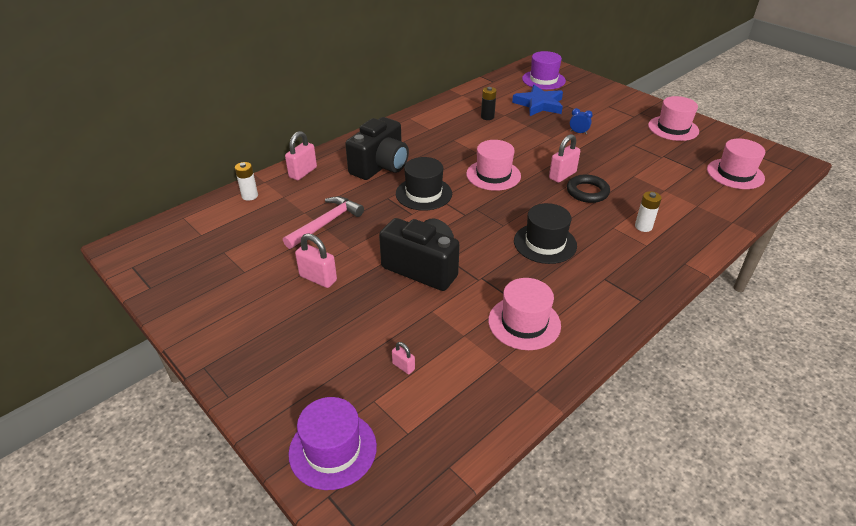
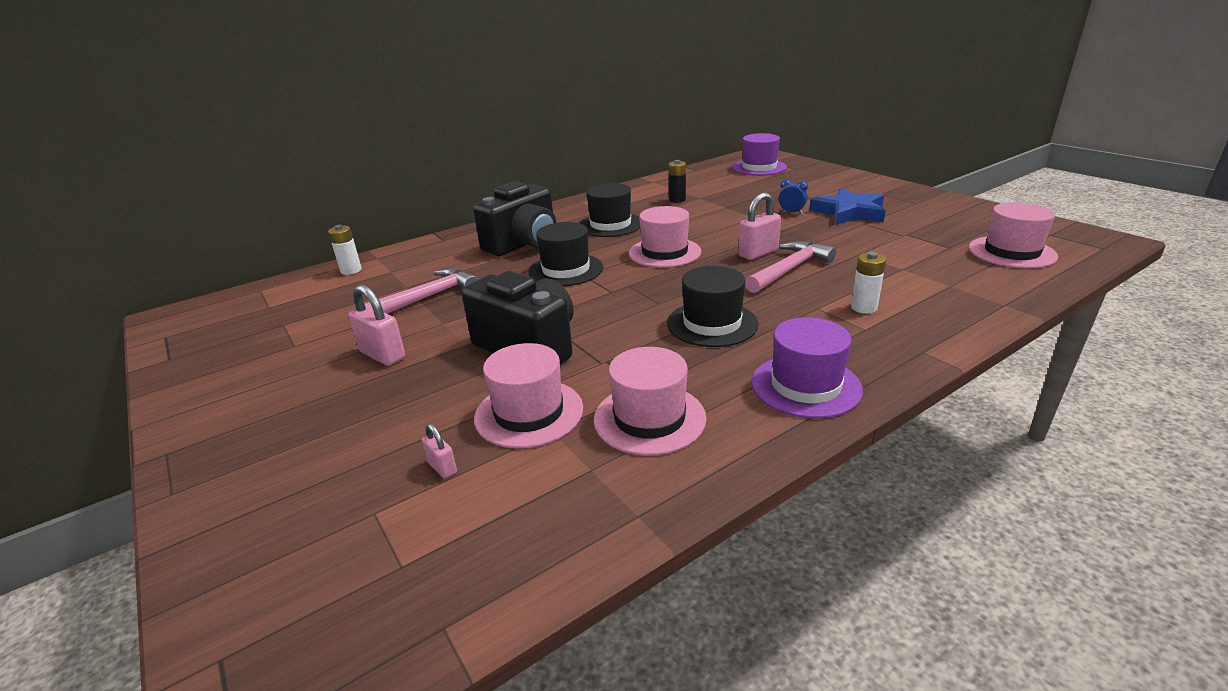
camera: 10 degrees right, 10 degrees down
(303, 172) = (427, 249): pink padlock -> none
(333, 449) = (271, 582): purple hat -> purple hat (806, 386)
(442, 145) = (610, 225): none -> black hat
(539, 104) = (747, 188): blue star -> blue star (849, 212)
(587, 192) = (789, 270): black ring -> pink hammer
(673, 128) = (923, 208): pink hat -> pink hat (529, 413)

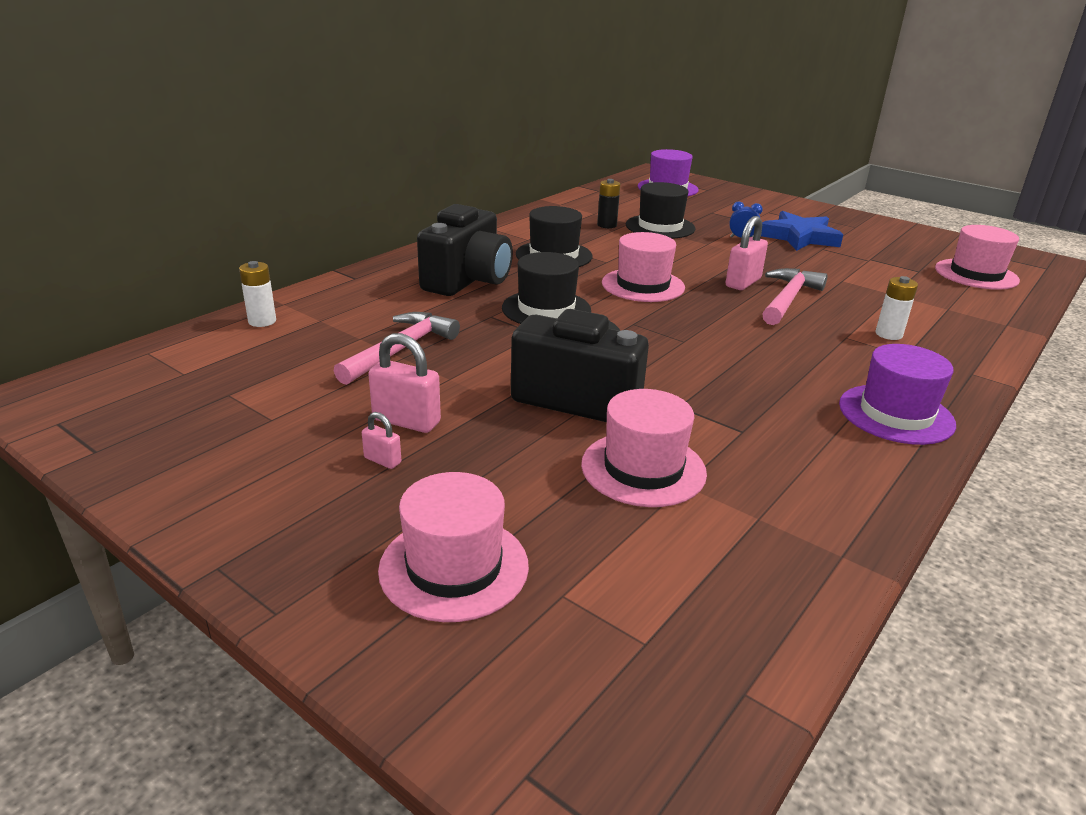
camera: 20 degrees left, 0 degrees up
(442, 467) = (598, 537): pink padlock -> pink padlock (382, 460)
(649, 418) = (774, 461): pink hat -> pink hat (454, 567)
(712, 323) = (757, 359): black hat -> black hat (660, 227)

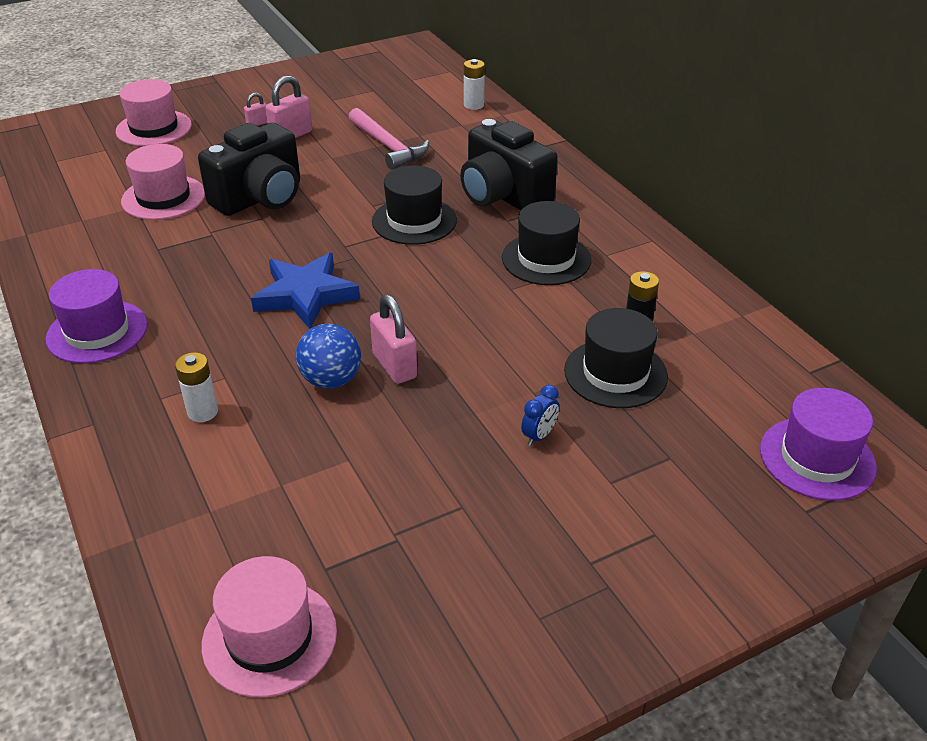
camera: 115 degrees right, 10 degrees up
(643, 285) = (432, 291): pink hat -> none
(788, 299) = (331, 380): pink hammer -> blue ball
(799, 237) = (518, 505): blue star -> blue star (305, 295)

